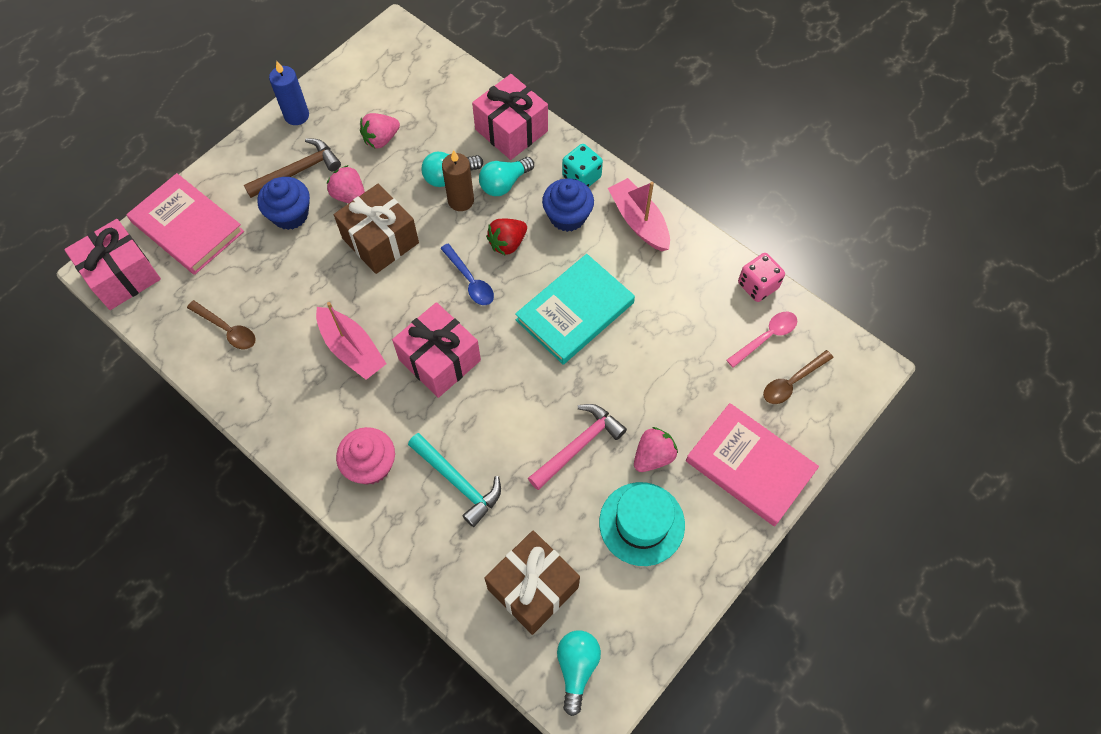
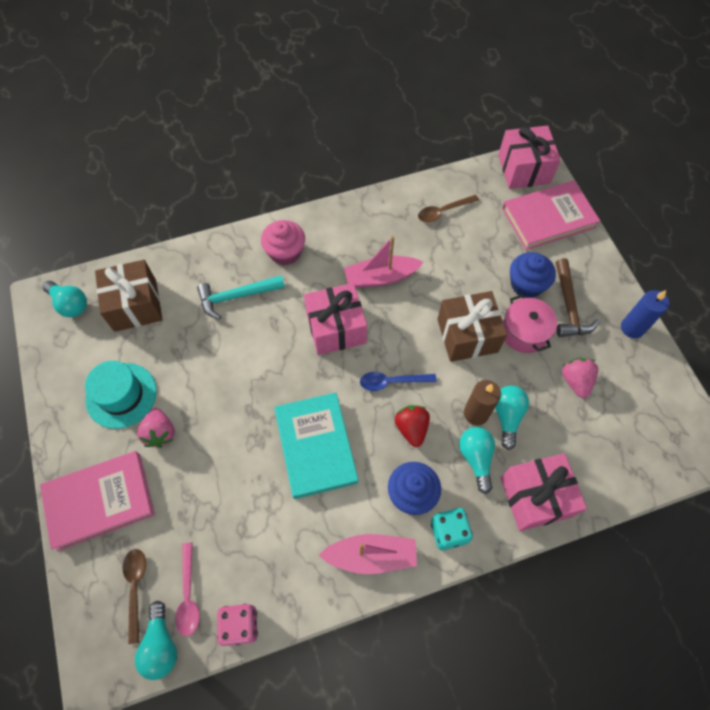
camera: 120 degrees right, 0 degrees up
(350, 196) = (524, 332): pink strawberry -> pink pot
(578, 446) = (206, 385): pink hammer -> none
(814, 334) = (161, 645): none -> turquoise light bulb

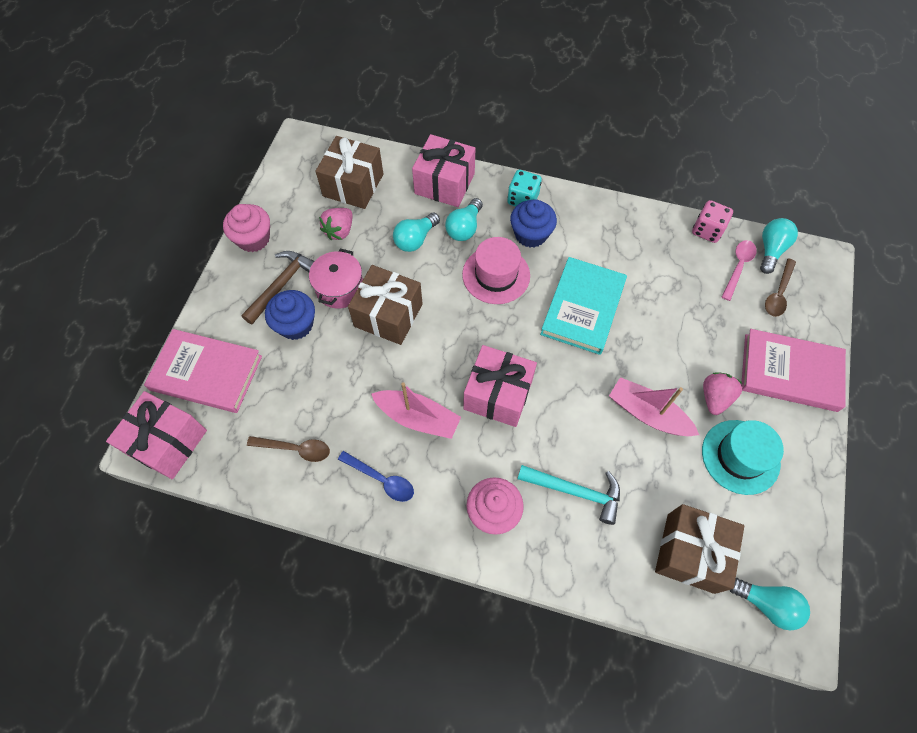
camera: 145 degrees left, 0 degrees up
(70, 304) = (766, 604): turquoise light bulb -> turquoise light bulb turned 135 degrees clockwise
(371, 555) = (588, 216): pink boat -> pink boat (647, 414)
(392, 382) = (483, 318): blue spoon -> blue spoon (381, 479)
(411, 428) = (496, 275): red strawberry -> pink hat
(476, 413) = (437, 255): brown candle -> none
(612, 435) = (353, 185): none -> brown gift
(632, 328) = (253, 239): blue candle -> pink cupcake

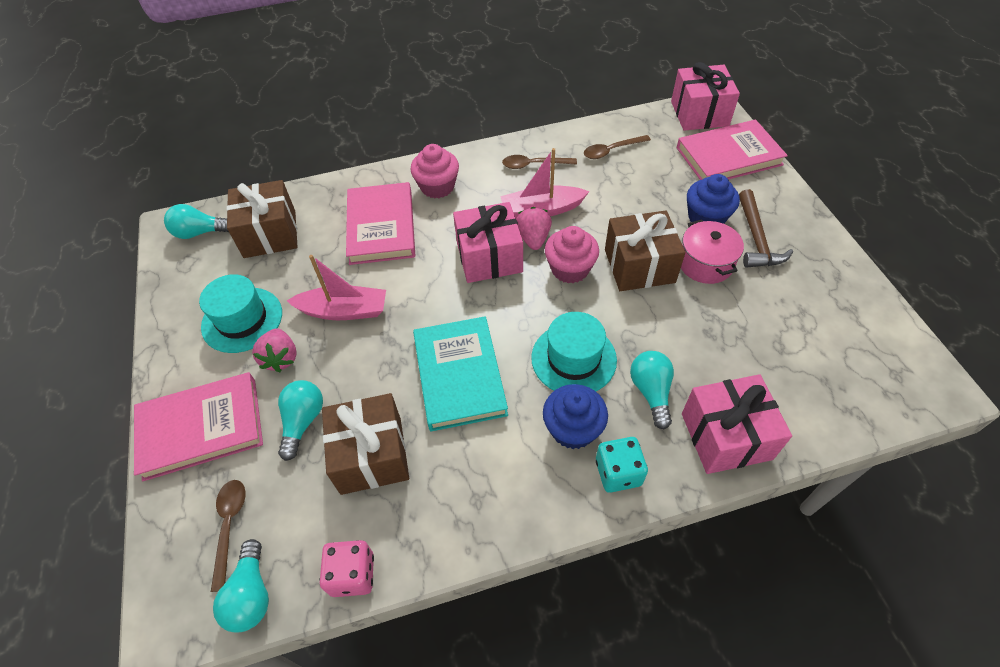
camera: 150 degrees right, 10 degrees down
(253, 239) = (832, 260): pink cupcake -> pink cupcake (570, 269)
(339, 231) = (768, 313): pink strawberry -> pink strawberry (533, 238)
(353, 185) = (817, 370): brown gift -> brown gift (371, 455)
(381, 479) = (534, 165): blue spoon -> brown spoon
(415, 239) = (688, 348): turquoise light bulb -> turquoise light bulb (303, 421)
(496, 275) = (573, 359): pink hat -> turquoise hat
(575, 491) = (381, 226): turquoise hammer -> pink book
(738, 267) = (292, 536): pink spoon -> none

